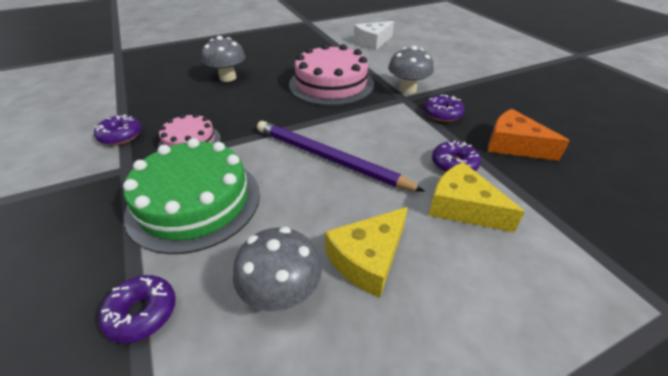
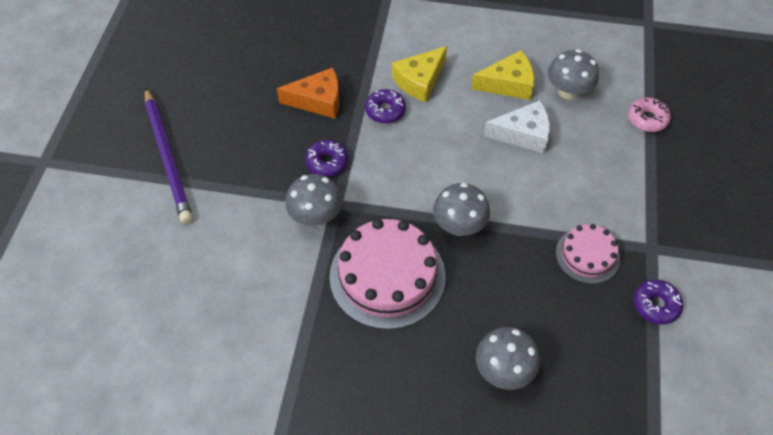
camera: 145 degrees left, 15 degrees up
(142, 313) = (647, 119): purple donut -> pink donut
(194, 202) = (600, 180): green cake -> none
(307, 120) = (459, 226): none -> grey mushroom
(329, 158) = (475, 167): purple pencil -> purple pencil (168, 157)
(373, 42) = (235, 355): white cheese -> white cheese (523, 134)
(463, 207) = (420, 81): yellow cheese -> yellow cheese turned 60 degrees clockwise
(514, 145) = (318, 101): orange cheese -> orange cheese turned 75 degrees counterclockwise

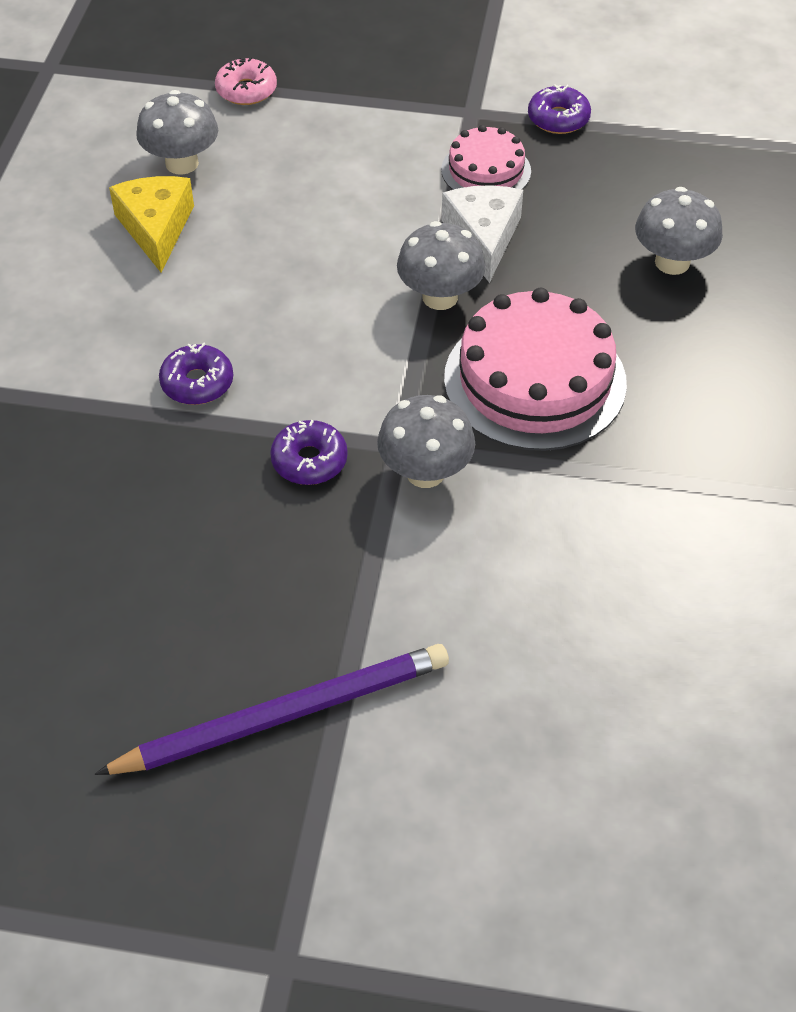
camera: 90 degrees left, 5 degrees down
(318, 101) = (162, 479): orange cheese -> none
(420, 81) = (132, 336): yellow cheese -> none
(523, 134) = (265, 218): white cheese -> white cheese (483, 237)

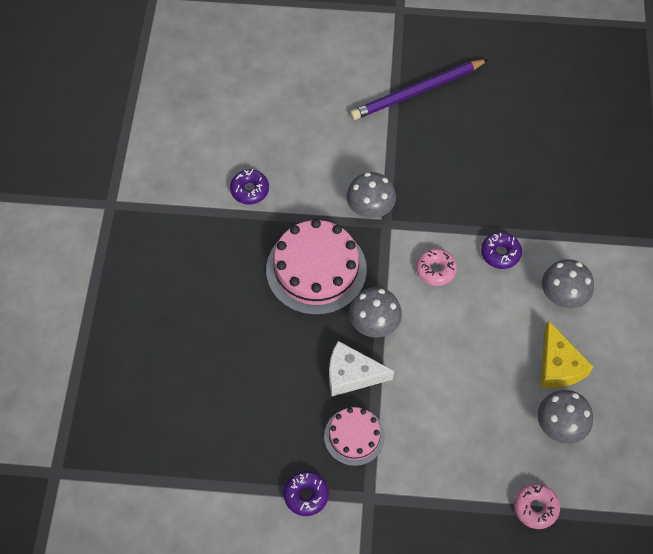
camera: 175 degrees right, 10 degrees up
(309, 460) = (430, 211): purple donut -> purple donut (250, 190)
(320, 365) = (435, 270): none -> pink donut
(483, 237) = (351, 374): white cheese -> white cheese turned 105 degrees clockwise
(672, 262) = (234, 363): grey mushroom -> grey mushroom (562, 296)

